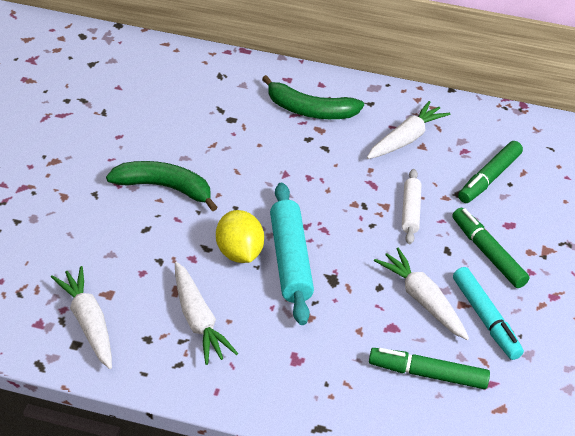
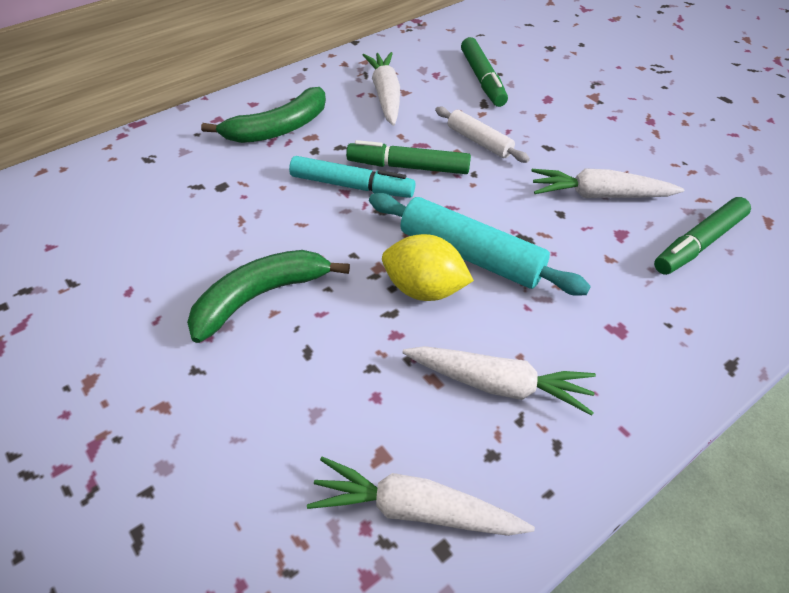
camera: 50 degrees left, 5 degrees up
(485, 318) = (651, 170): turquoise marker -> turquoise marker (352, 186)
(487, 253) = (571, 127): green marker -> green marker (408, 167)

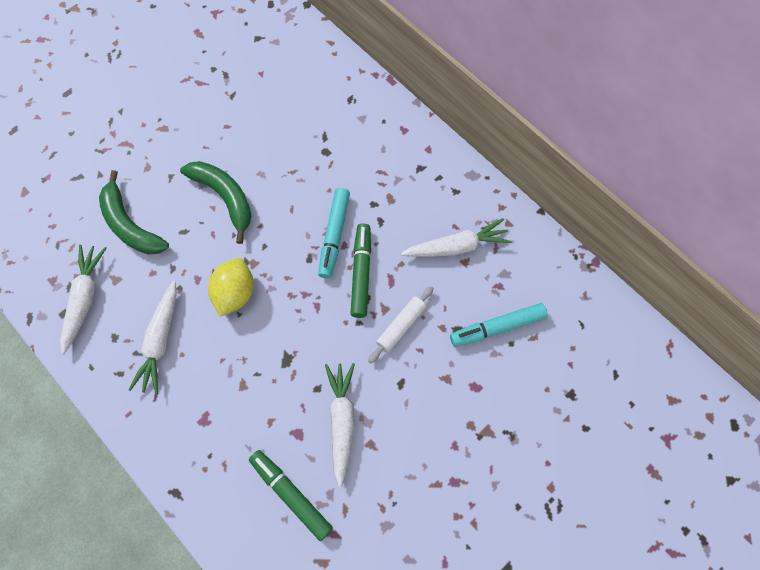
camera: 85 degrees right, 20 degrees up
(278, 128) = (397, 174): green banana -> green banana (130, 225)
(470, 255) = (268, 322): turquoise rolling pin -> none
(482, 79) = (497, 327): green marker -> turquoise marker

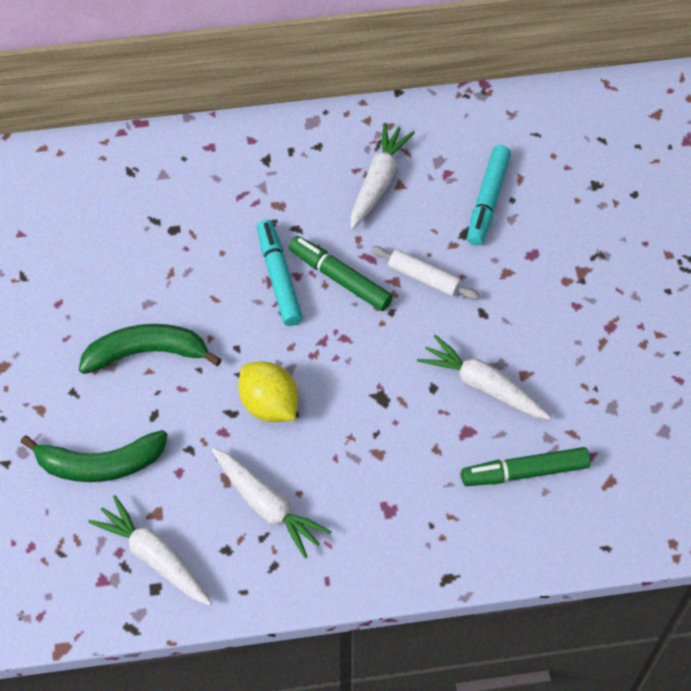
camera: 55 degrees left, 10 degrees down
(334, 236) = (279, 278): turquoise marker -> turquoise marker turned 150 degrees counterclockwise
(401, 326) = (424, 278): white rolling pin -> white rolling pin turned 45 degrees counterclockwise

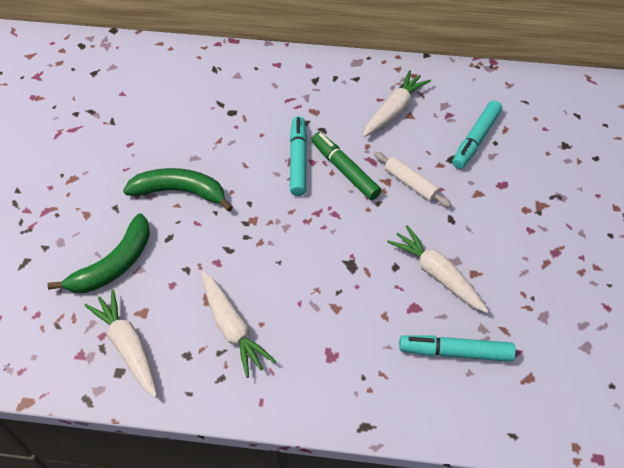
camera: 15 degrees right, 5 degrees down
(100, 464) = (114, 264): green banana -> green banana turned 60 degrees counterclockwise
(269, 404) = (260, 250): yellow lemon -> none
(524, 472) = (455, 352): green marker -> turquoise marker

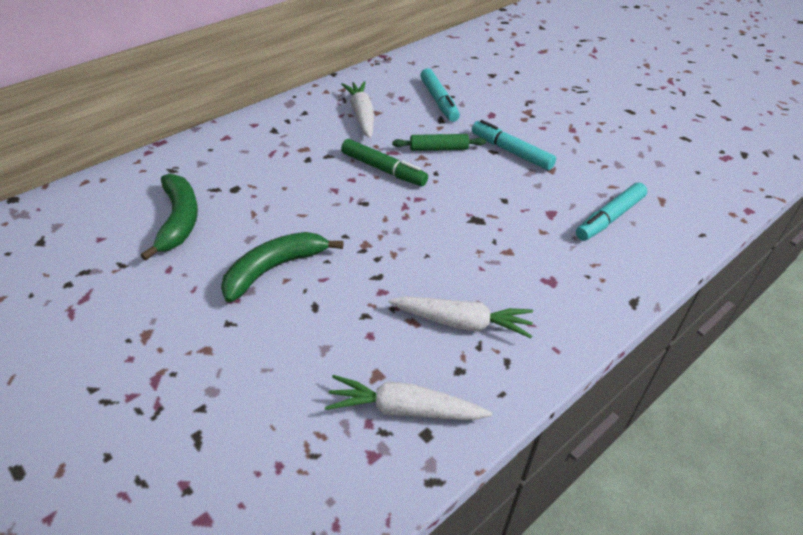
camera: 50 degrees left, 10 degrees down
(114, 264) = (295, 363): green banana -> green banana (179, 220)
(298, 160) = (340, 185): turquoise marker -> turquoise marker (511, 152)
(344, 170) = (383, 169): green marker -> green marker turned 150 degrees counterclockwise
(410, 184) = (438, 148): white rolling pin -> green rolling pin
(437, 274) = (534, 186): white carrot -> none

